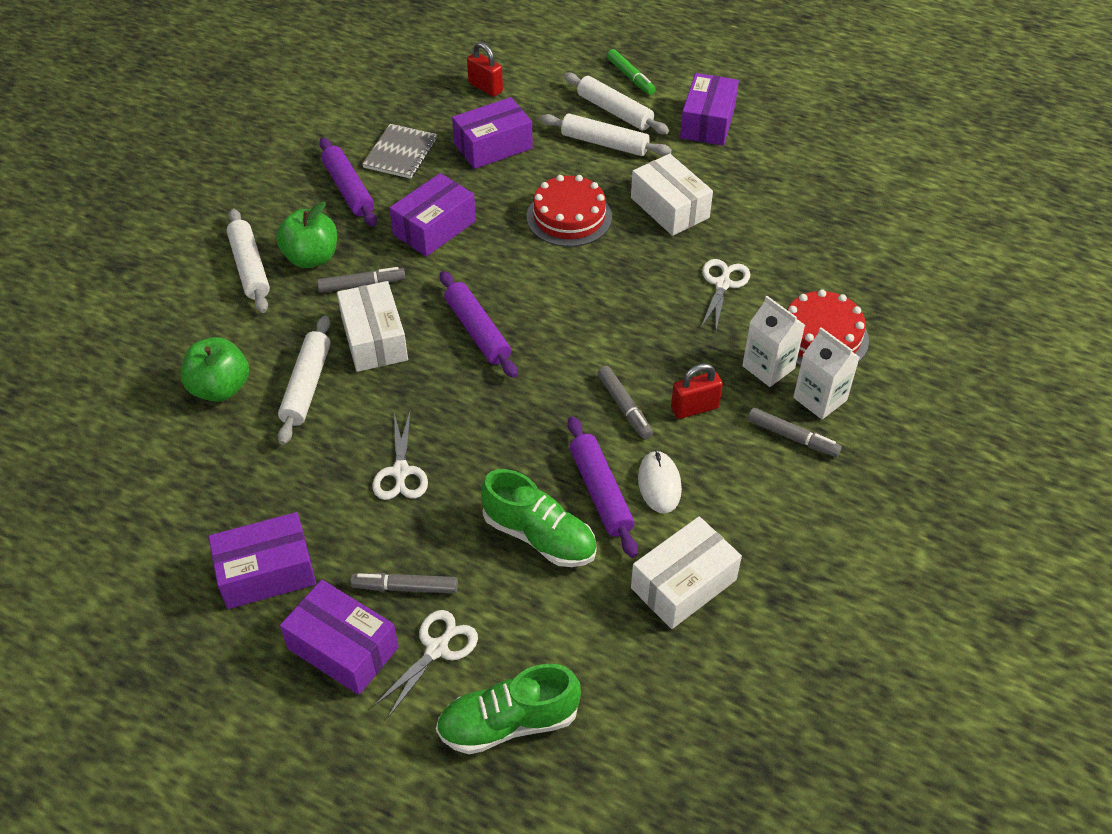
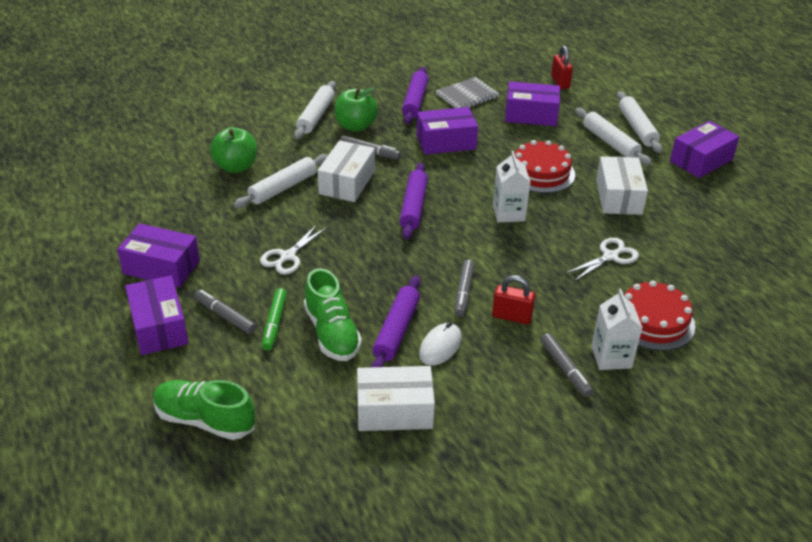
camera: 35 degrees right, 10 degrees down
(437, 649) = (208, 357): white scissors -> none
(630, 77) = (670, 113): green marker -> green marker (274, 323)
(768, 367) = (592, 319): white carton -> white carton (508, 213)

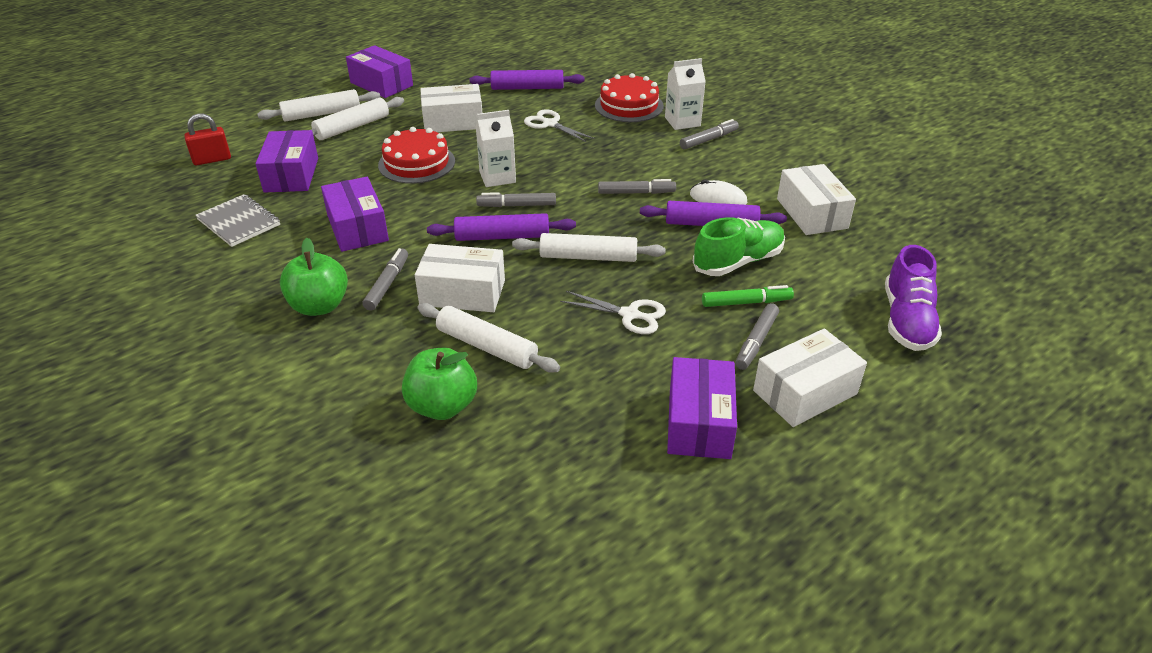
camera: 100 degrees left, 0 degrees up
(159, 327) = (805, 392): purple box -> white box
(205, 420) = (906, 321): green shoe -> purple shoe
(316, 116) = (289, 350): white rolling pin -> white rolling pin (588, 257)
(415, 101) = (250, 262): purple rolling pin -> purple rolling pin (527, 88)
(458, 219) = (517, 205): none -> grey marker
(511, 316) = (657, 166): red padlock -> none

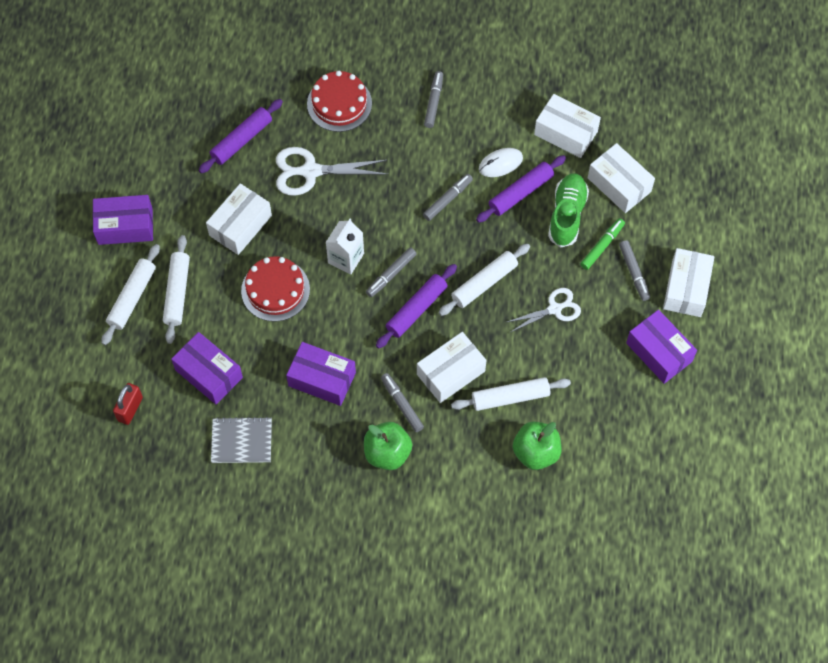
camera: 45 degrees left, 25 degrees up
(550, 124) = (311, 171): white scissors -> white scissors, size x1.54
(682, 121) = (395, 94): white carton -> none
(825, 273) = (619, 185): none -> white box
(906, 321) = (689, 191): purple shoe -> none

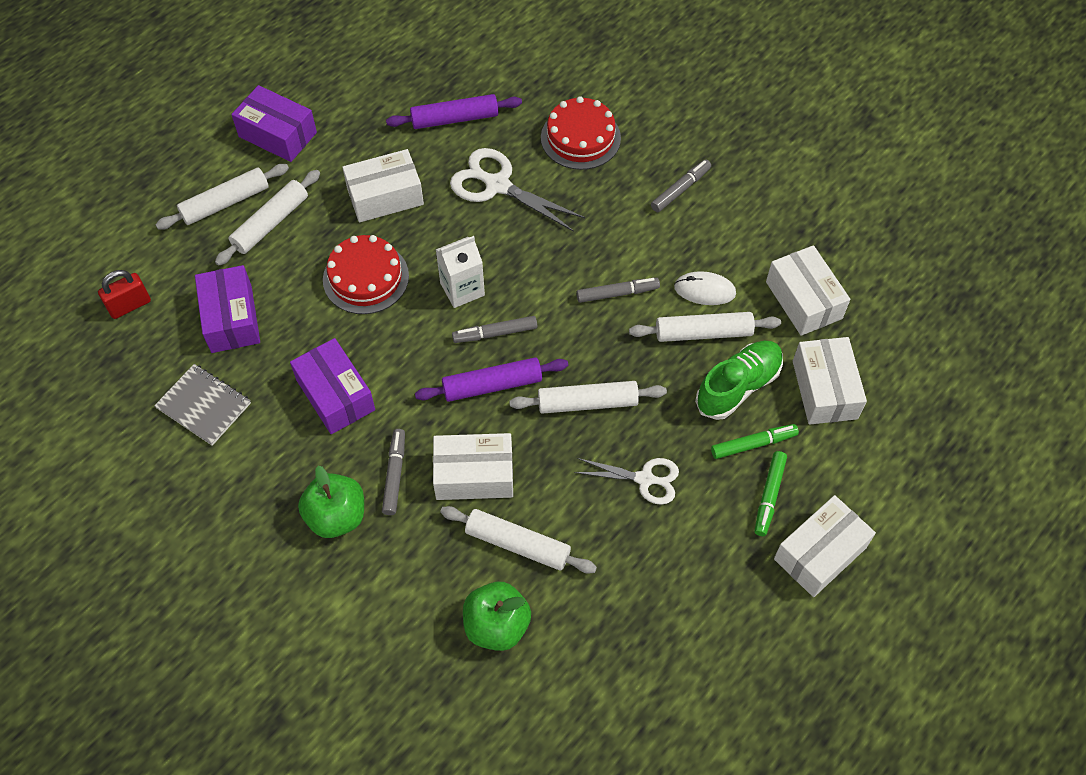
camera: 35 degrees right, 5 degrees down
(521, 193) = (703, 333): purple rolling pin -> white rolling pin
(634, 272) = (769, 496): grey marker -> green marker
(659, 352) = (731, 606): purple box -> none

